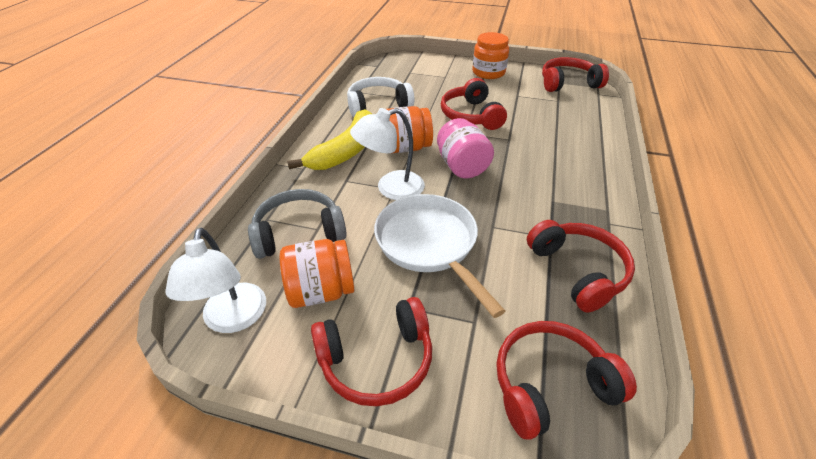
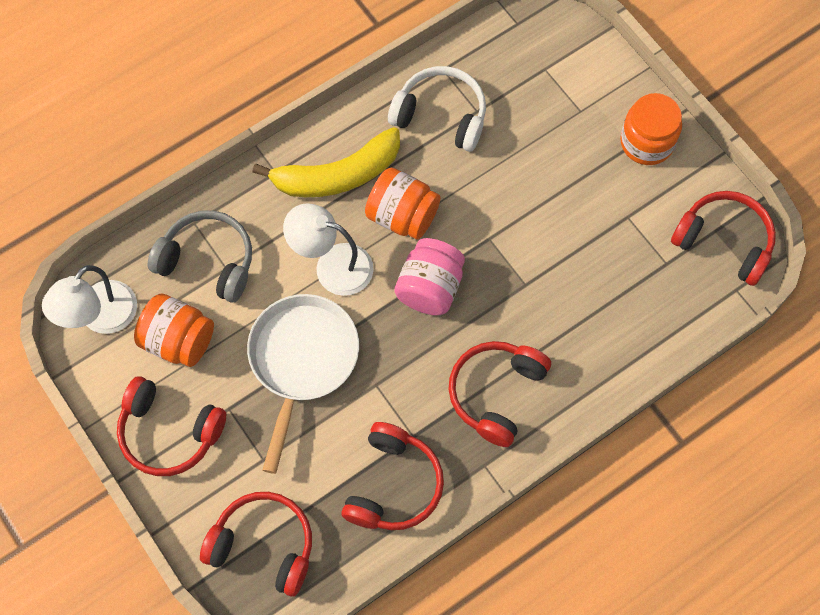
camera: 40 degrees right, 25 degrees up
(471, 115) = (528, 213): red headphones -> red headphones (496, 393)

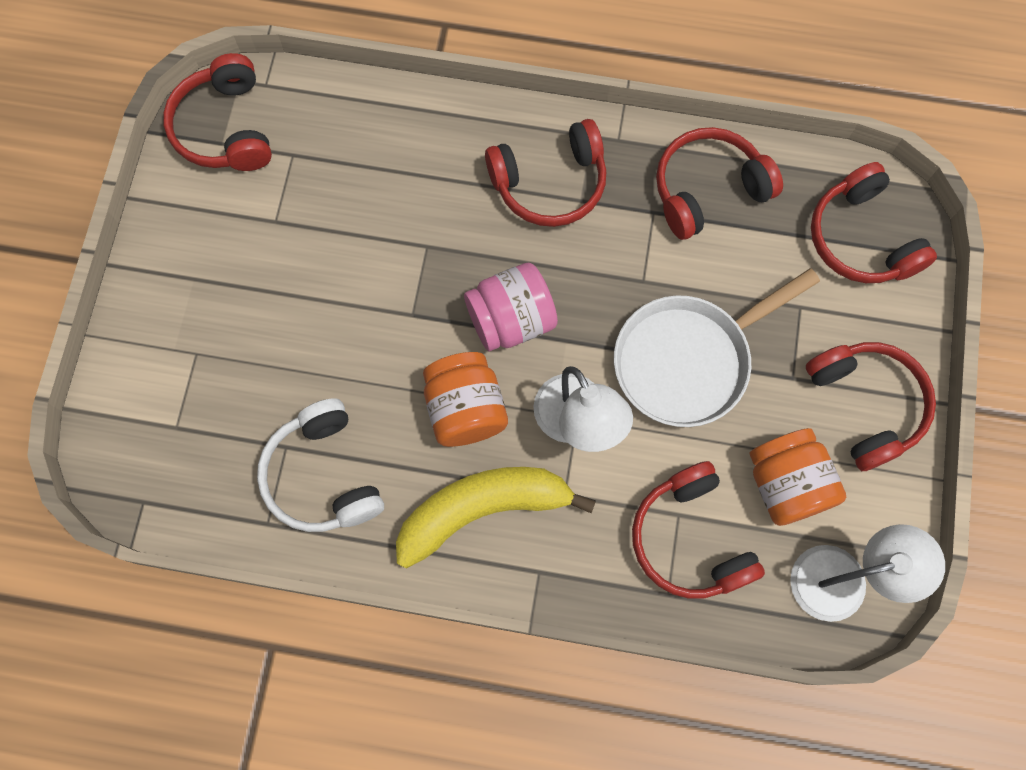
camera: 135 degrees left, 5 degrees up
(208, 261) = (689, 539): grey headphones -> red headphones
(337, 175) = (483, 510): yellow banana -> yellow banana turned 45 degrees counterclockwise
(646, 142) = (178, 268): orange jar -> none

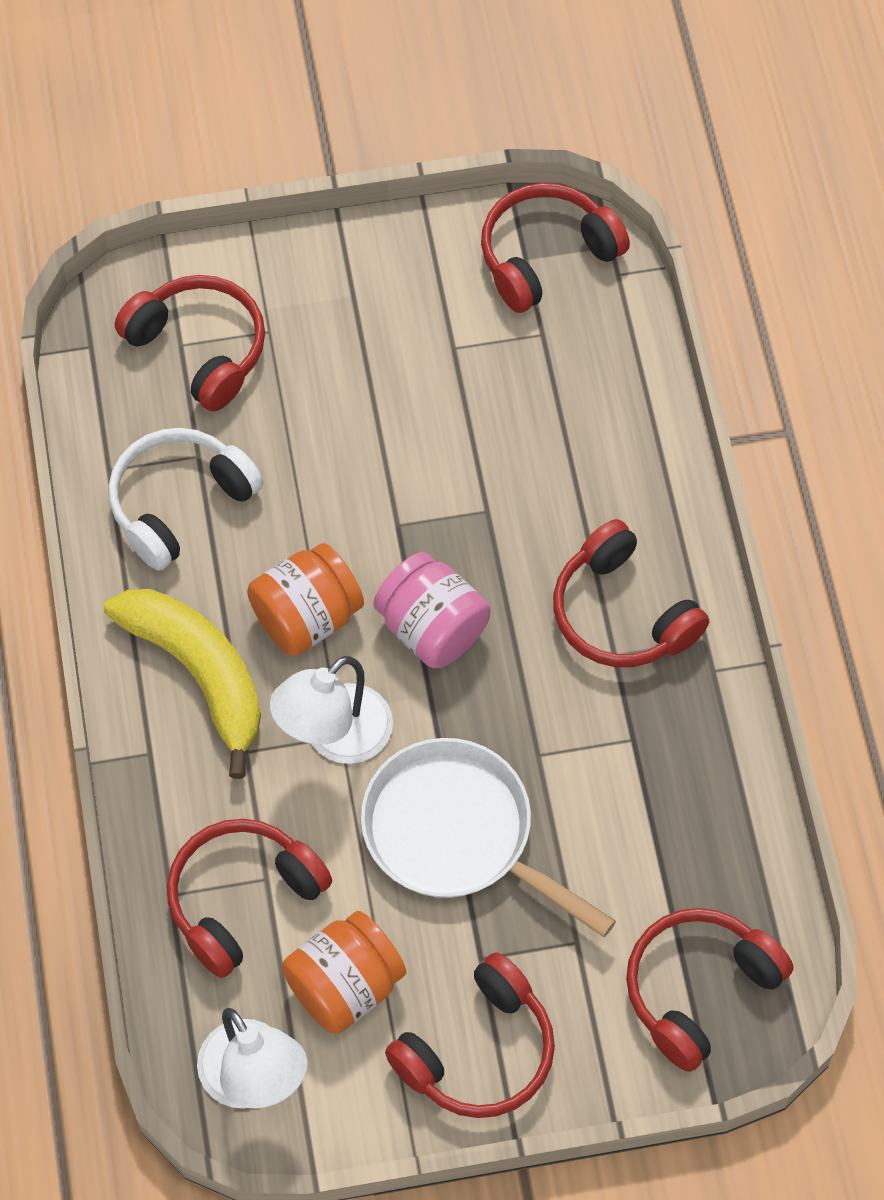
camera: 70 degrees right, 10 degrees down
(708, 189) = (689, 792): red headphones -> red headphones (199, 348)

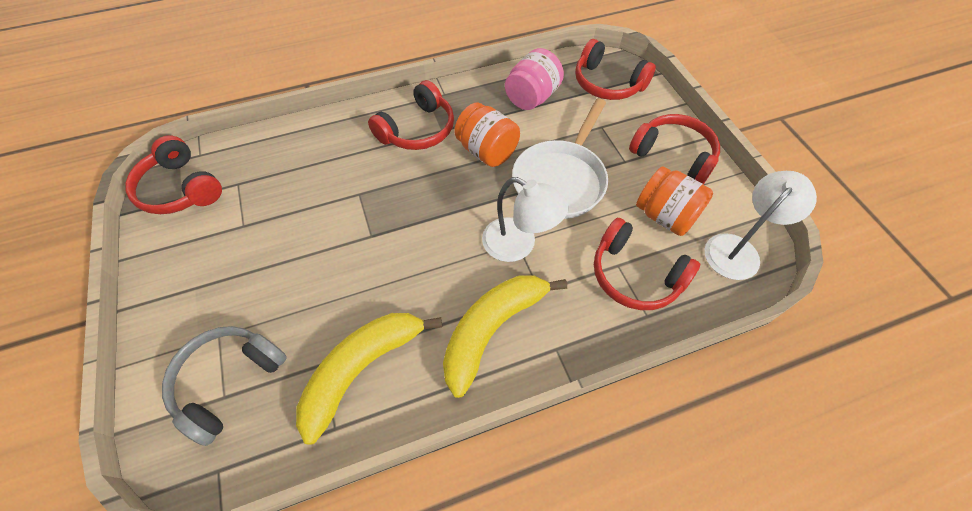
camera: 100 degrees left, 5 degrees down
(179, 503) = (362, 369): white headphones -> yellow banana
(199, 348) = (228, 382): red headphones -> grey headphones
(306, 617) = (441, 273): orange jar -> orange jar (487, 151)
(432, 628) = (439, 209): pink jar -> pink jar (532, 97)

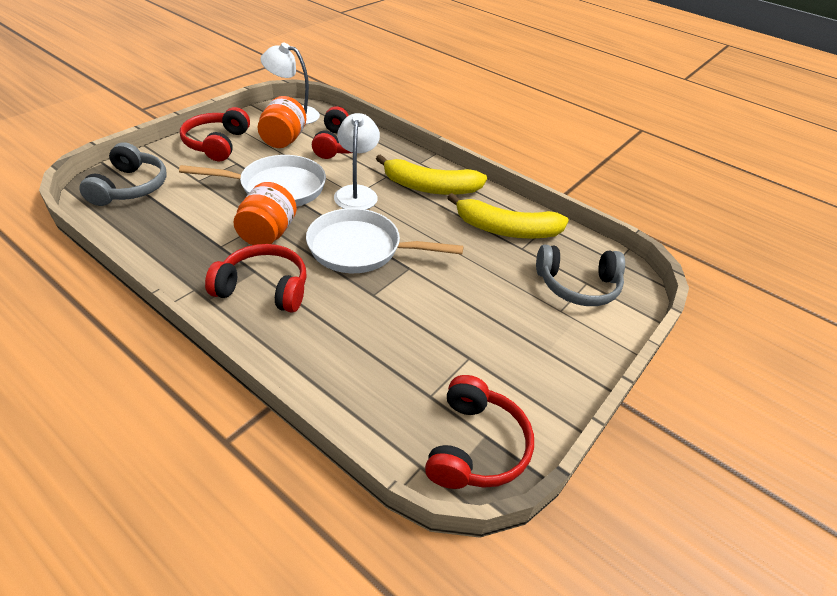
camera: 125 degrees left, 15 degrees down
(423, 210) = (361, 248): none -> white pan
(532, 97) = (173, 226): pink jar -> none
(607, 83) = (130, 187): red headphones -> grey headphones

